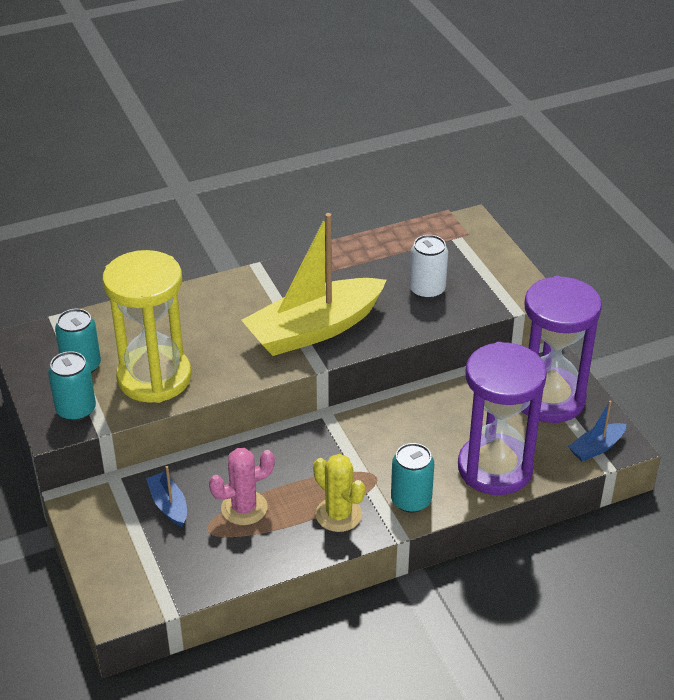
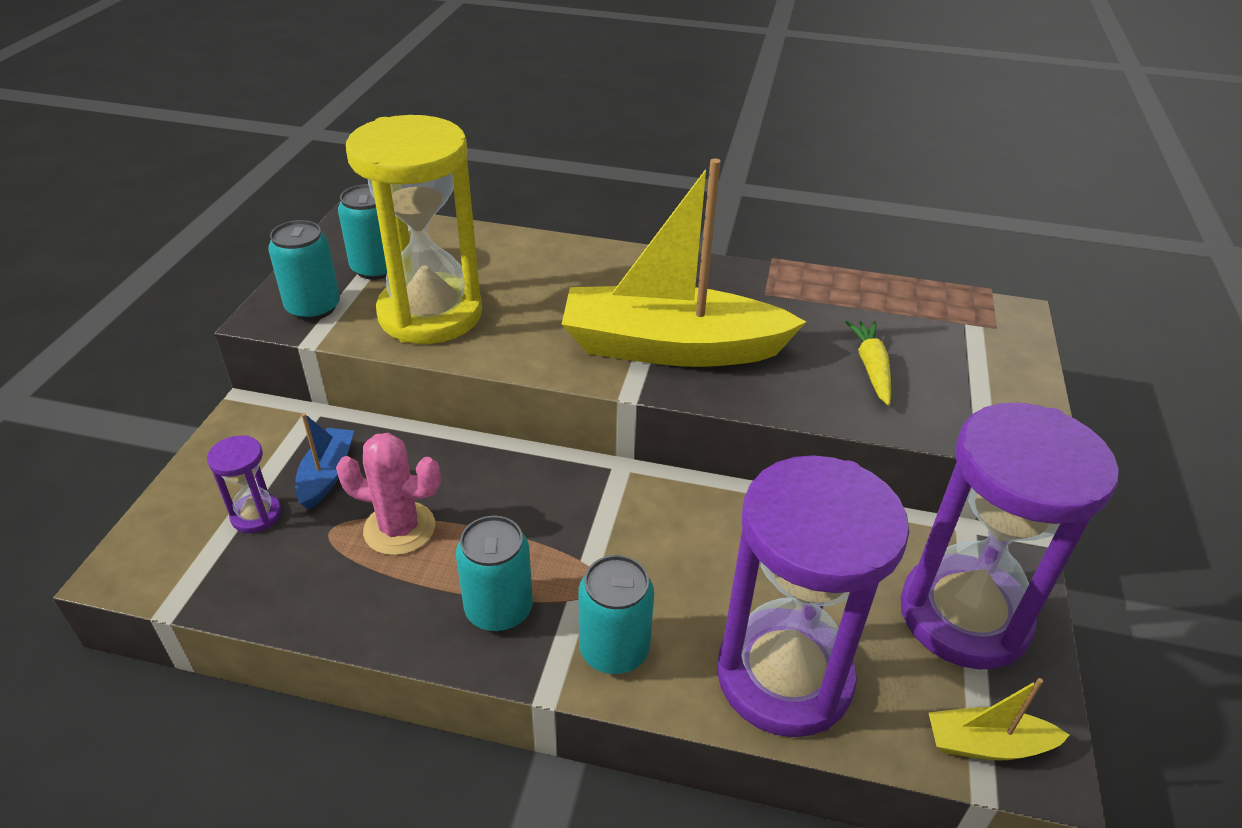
camera: 35 degrees right, 0 degrees up
(156, 546) = (256, 515): none -> purple hourglass
(338, 514) = (499, 609): yellow cactus -> turquoise can
(427, 290) = (871, 368): white can -> yellow carrot
(596, 448) = (987, 744): blue boat -> yellow boat

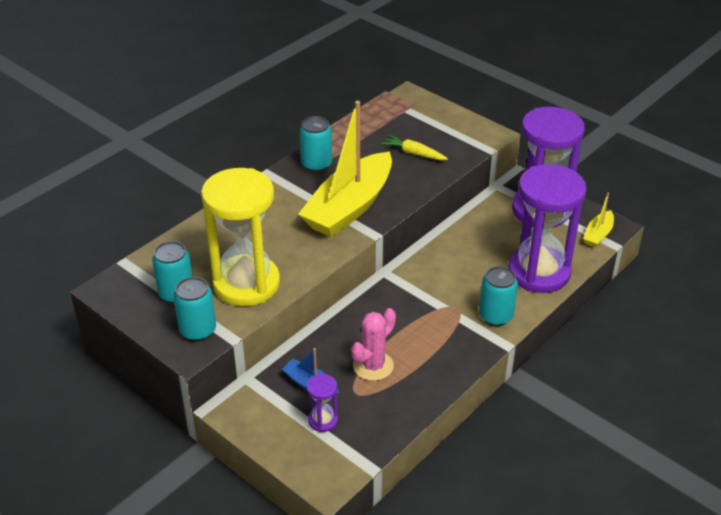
camera: 60 degrees left, 0 degrees up
(499, 609) = (450, 345): turquoise can -> turquoise can (316, 164)

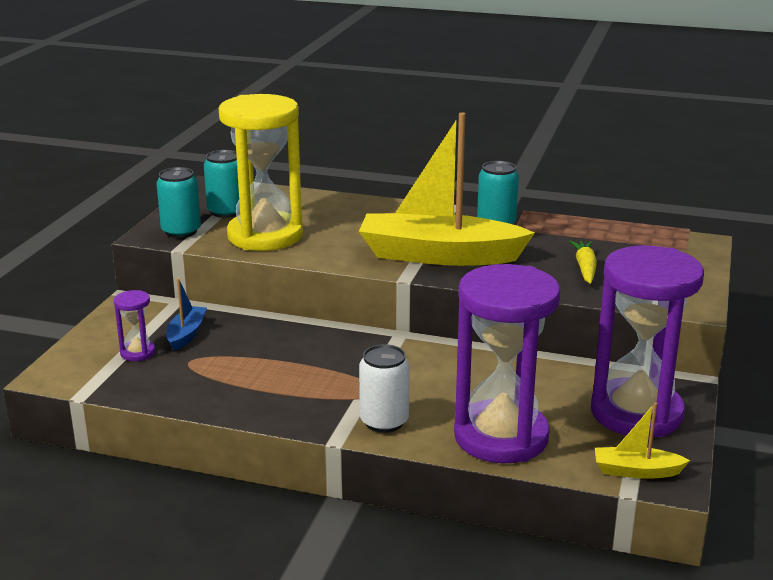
camera: 65 degrees right, 15 degrees down
(373, 366) = (238, 361): pink cactus -> none
(496, 316) = (384, 421): turquoise can -> white can

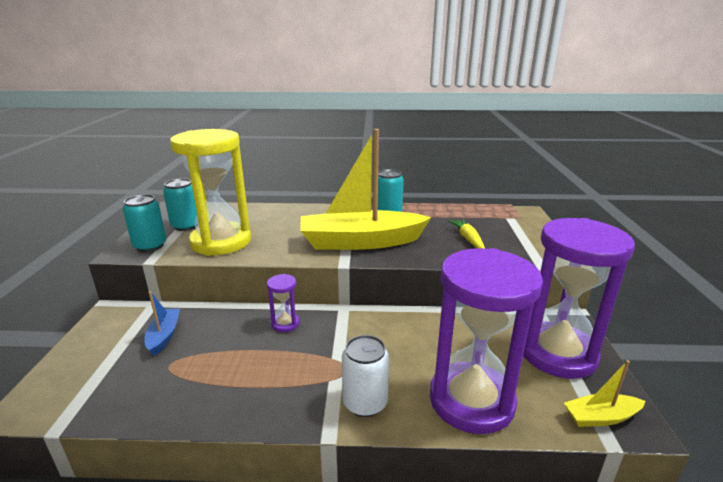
camera: 15 degrees left, 0 degrees up
(137, 353) = (118, 363): purple hourglass -> purple hourglass (285, 324)

